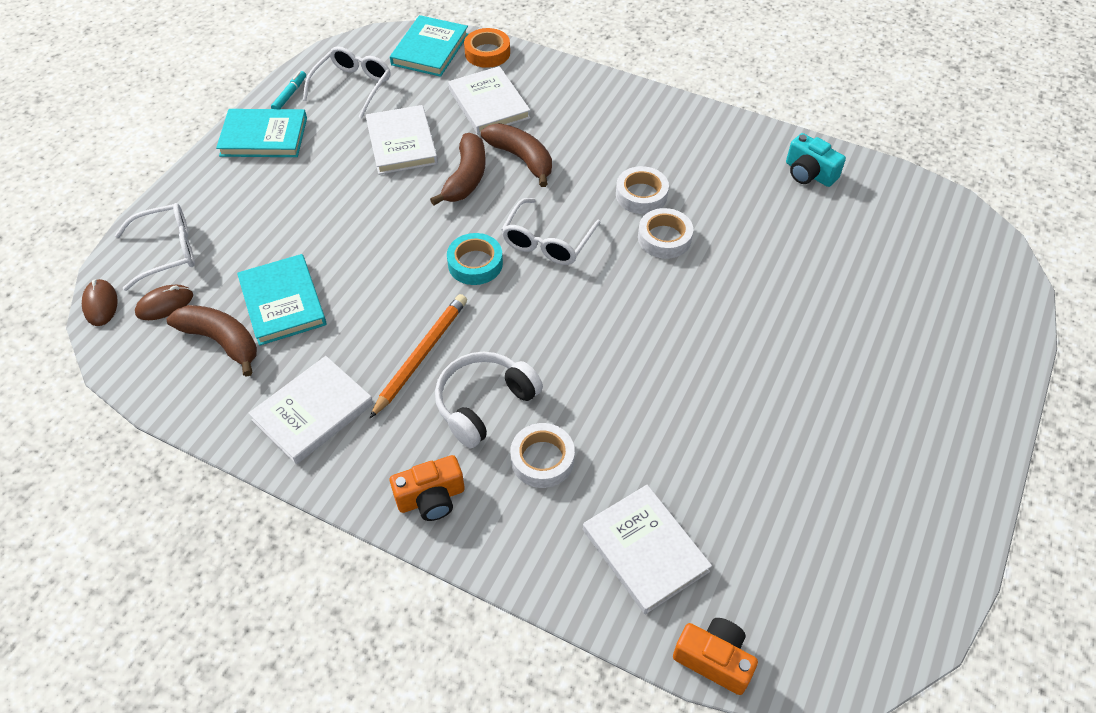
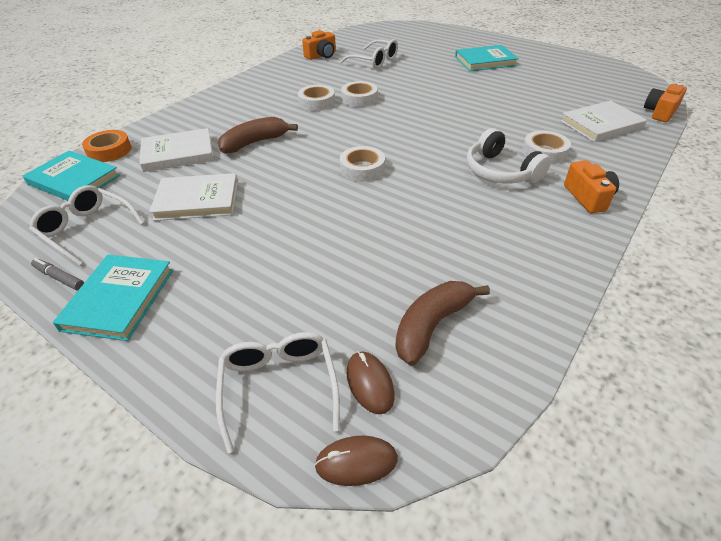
camera: 80 degrees left, 10 degrees down
(283, 302) = (384, 279): turquoise book -> turquoise book (485, 61)
(290, 95) = (59, 278): turquoise marker -> grey marker
(313, 412) = (517, 257): white book -> none
(421, 355) = (455, 197): orange pencil -> none
(466, 178) = (263, 168): brown banana -> none
(475, 264) = (362, 169): turquoise tape -> white tape
(548, 241) = (348, 138): white glasses -> white glasses (374, 61)
(809, 173) = (321, 55): turquoise camera -> orange camera

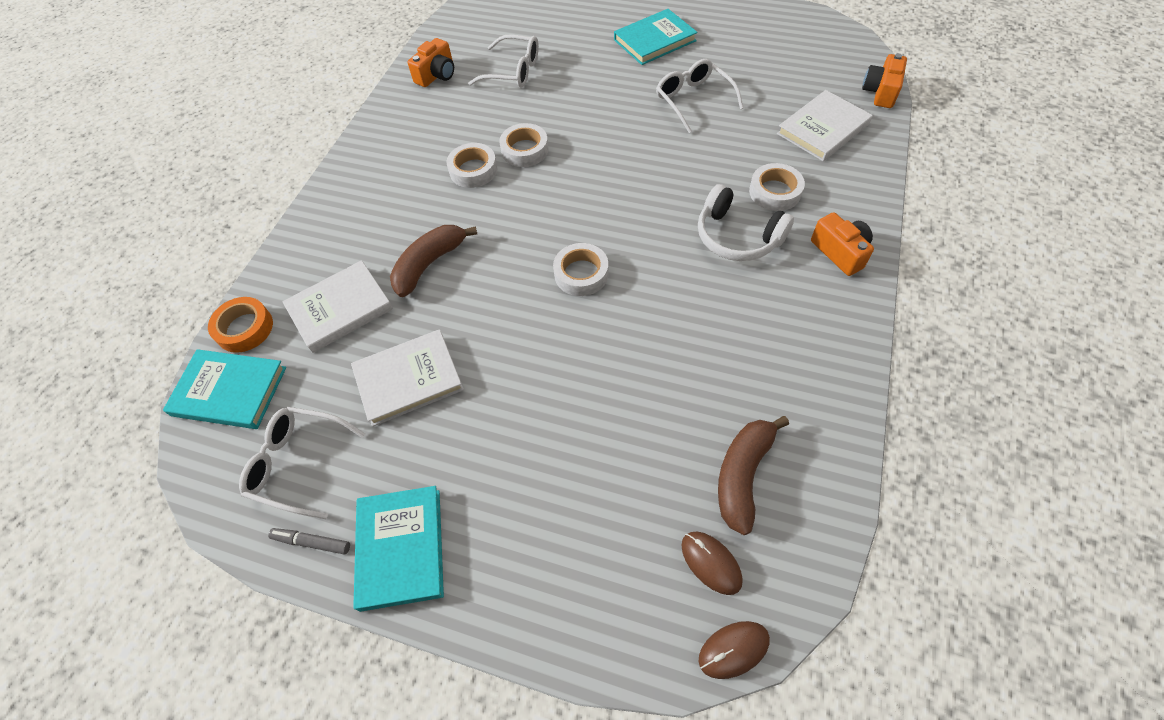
camera: 15 degrees left, 15 degrees up
(279, 388) = (628, 598): white glasses -> white glasses (694, 101)

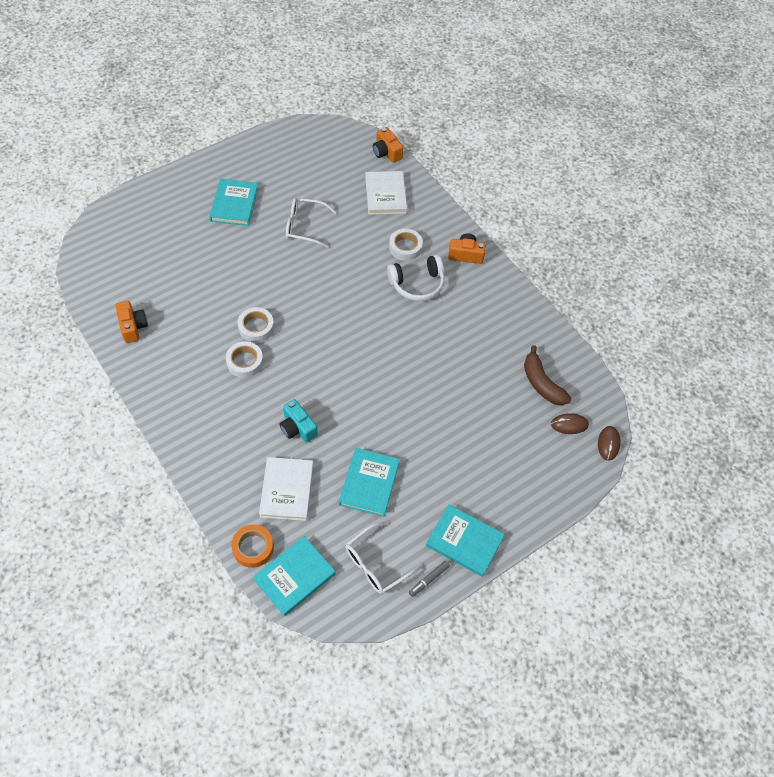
camera: 60 degrees left, 0 degrees up
(409, 379) = (369, 483): white book -> turquoise book
(429, 264) = (297, 428): brown banana -> turquoise camera
(512, 71) = (178, 287): white glasses -> none
(581, 274) = (375, 364): white tape -> none

